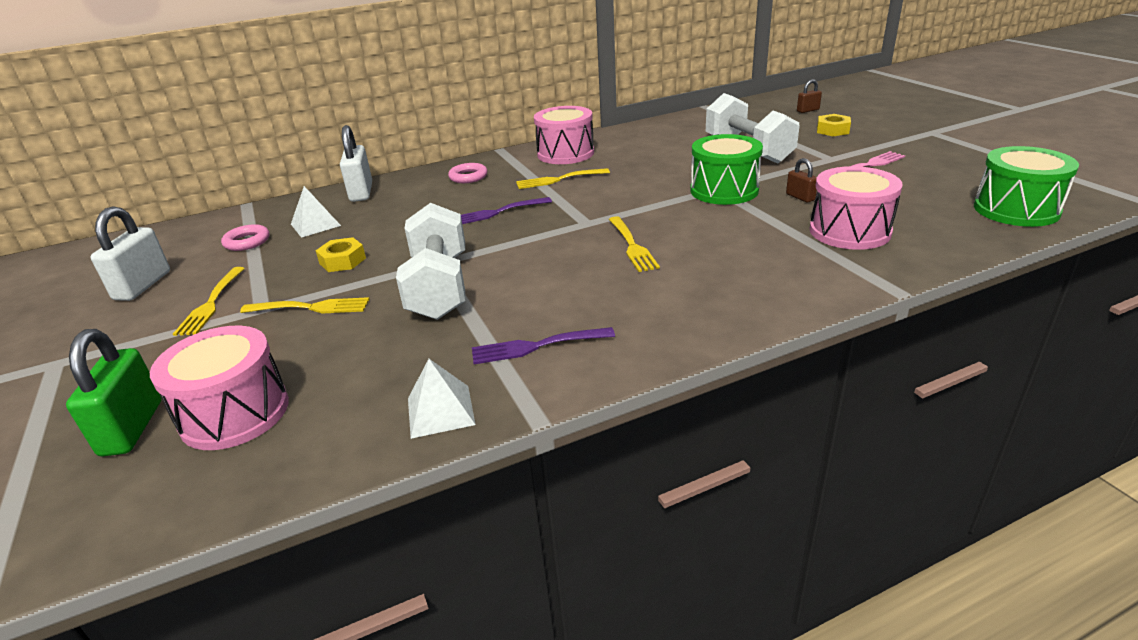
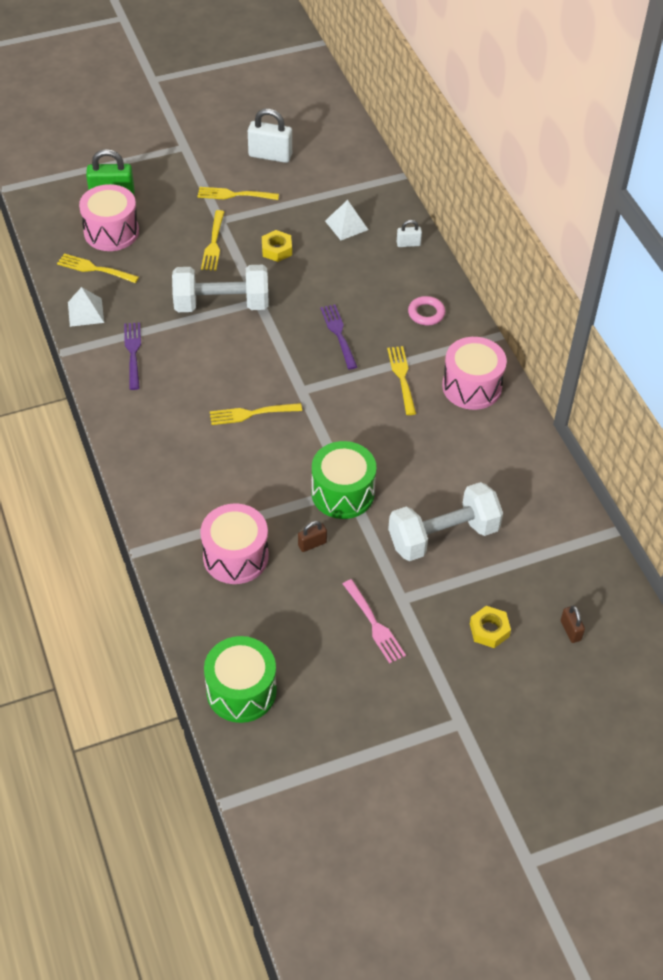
camera: 90 degrees right, 20 degrees up
(247, 242) = (325, 192): pink ring -> none
(329, 417) = (95, 269): none -> yellow fork
(361, 192) = (408, 244): white padlock -> white padlock, size x0.53

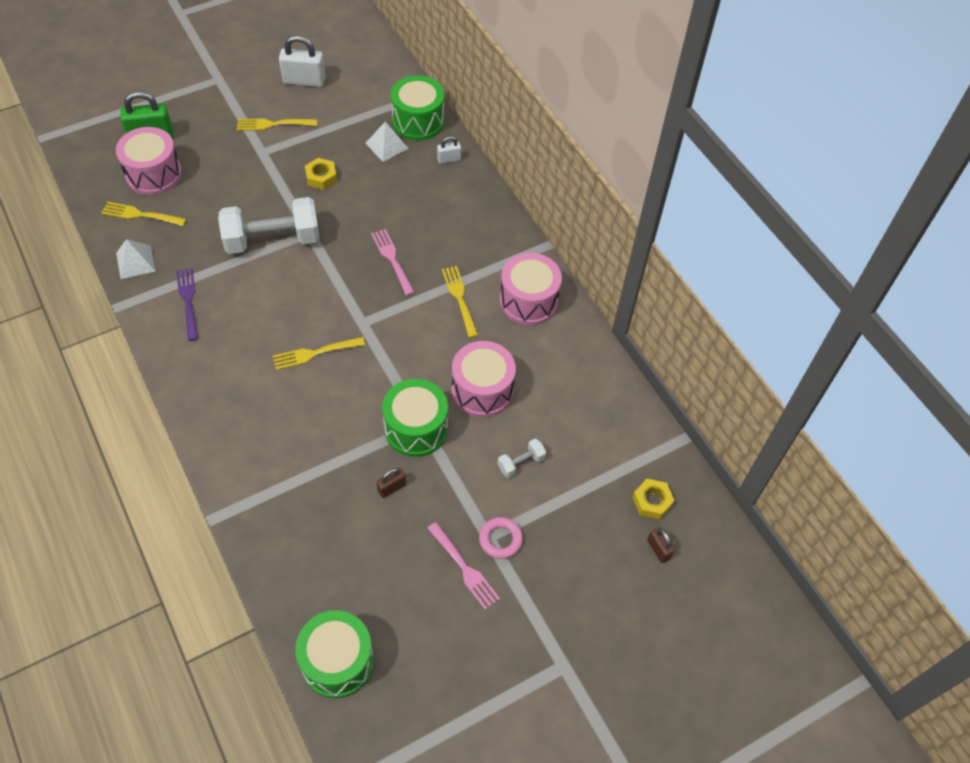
camera: 10 degrees left, 5 degrees up
(213, 243) = (258, 176): yellow fork -> none
(235, 556) = (315, 511): pink drum -> pink drum (482, 390)
(339, 334) = (392, 260): purple fork -> pink fork
(381, 204) = (418, 121): none -> green drum
(426, 313) = (475, 229): pink ring -> pink ring (500, 539)
(443, 536) = (521, 463): white dumbbell -> white dumbbell, size x0.44
(489, 630) = (579, 560): yellow nut -> yellow nut (652, 501)

